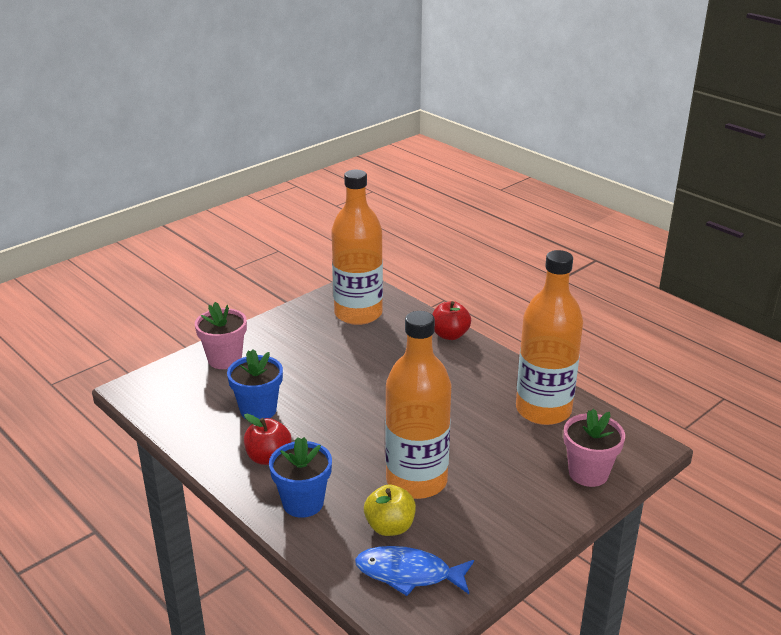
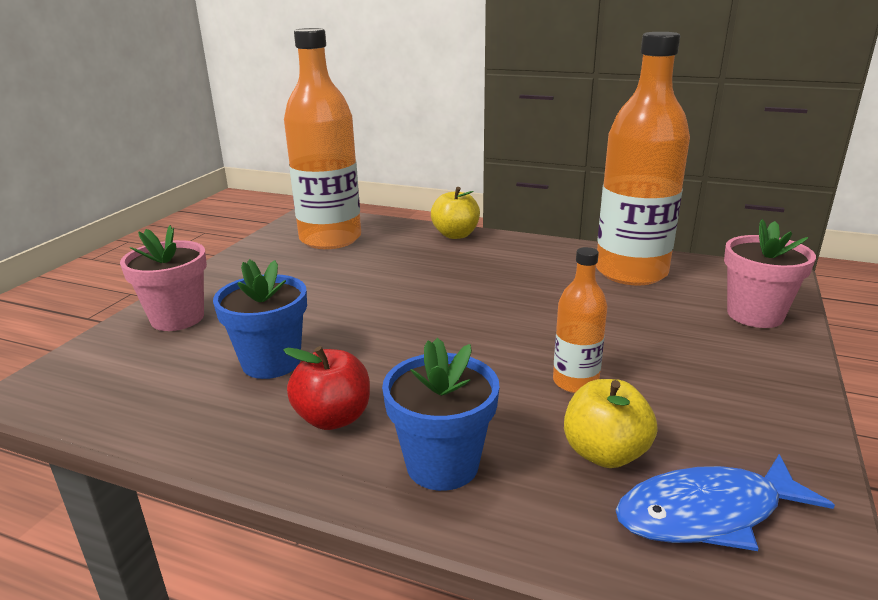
camera: 25 degrees left, 5 degrees down
(416, 481) = (575, 382): orange bottle -> orange bottle, size x0.48
(450, 335) = (455, 235): red apple -> yellow apple

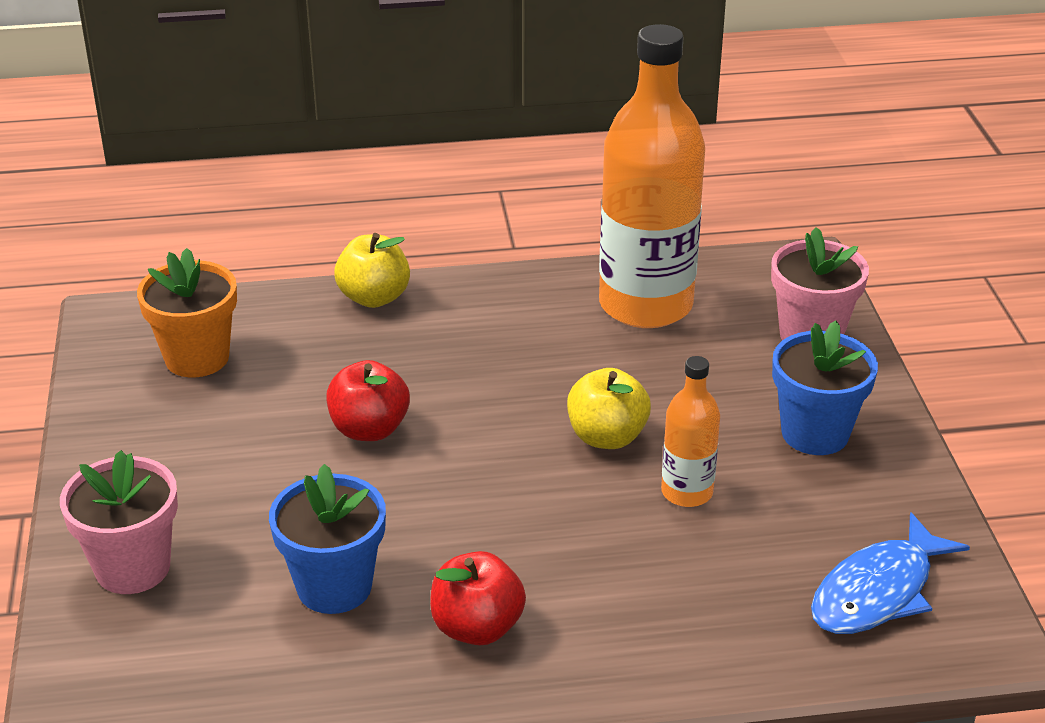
camera: 30 degrees left, 10 degrees up
(330, 239) = (197, 358): orange bottle -> orange flower pot
(386, 290) = (369, 429): none -> red apple
(442, 464) = (629, 635): blue flower pot -> blue flower pot (815, 433)
(605, 453) = (764, 565): yellow apple -> yellow apple (607, 437)

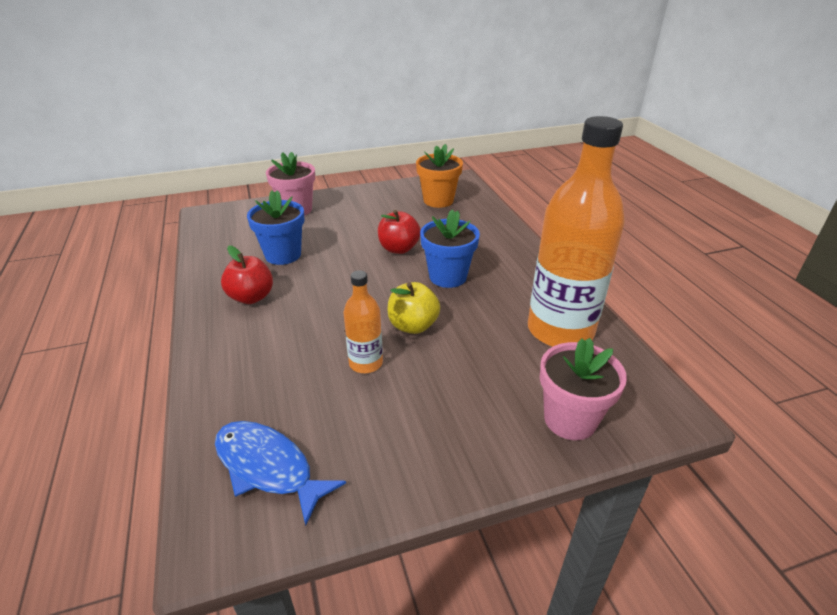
camera: 80 degrees right, 0 degrees up
(374, 297) = (510, 235): yellow apple -> none
(815, 433) = (444, 426): blue flower pot -> blue flower pot (448, 277)

